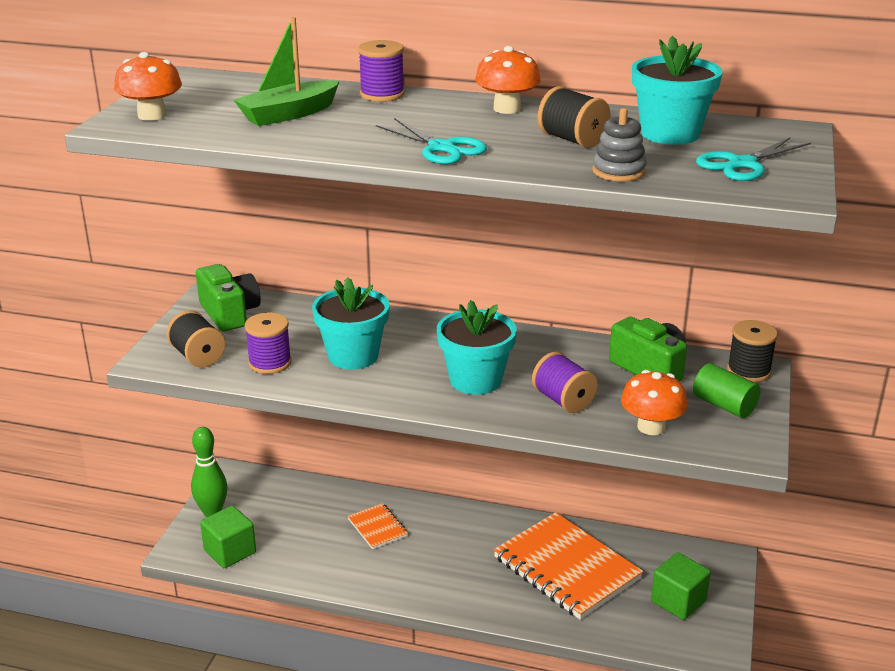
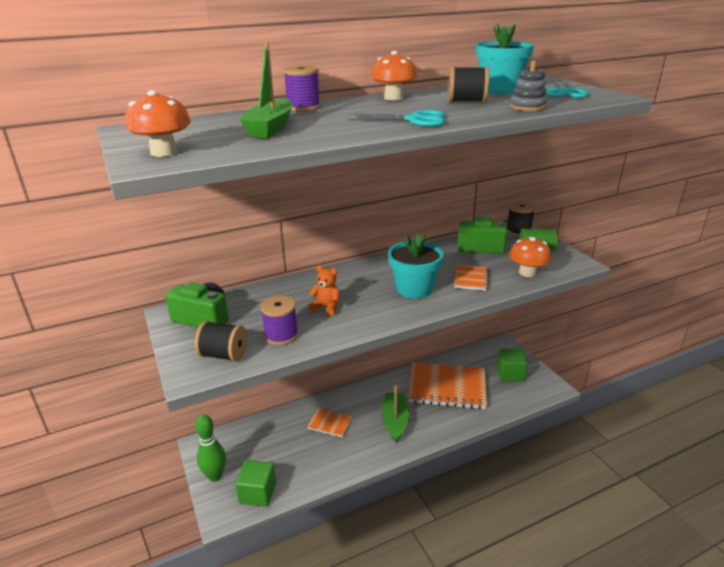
camera: 40 degrees left, 0 degrees up
(353, 356) = (326, 307): turquoise flower pot -> orange teddy bear
(450, 568) = (395, 421): none -> green boat
(563, 400) = (471, 279): purple spool -> orange notebook

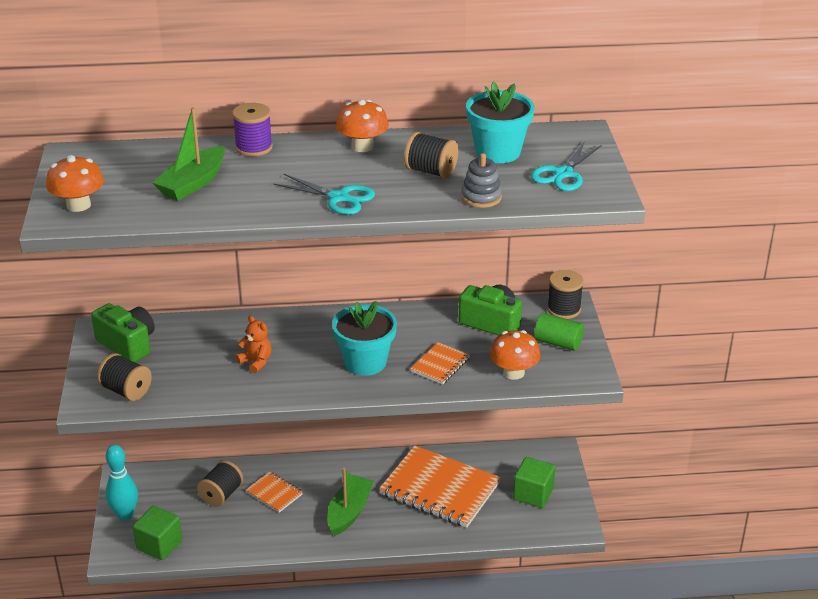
camera: 20 degrees right, 5 degrees up
(215, 476) = (125, 515): green bowling pin -> turquoise bowling pin
(281, 335) = (191, 383): purple spool -> none
(289, 436) = (221, 495): none -> black spool

